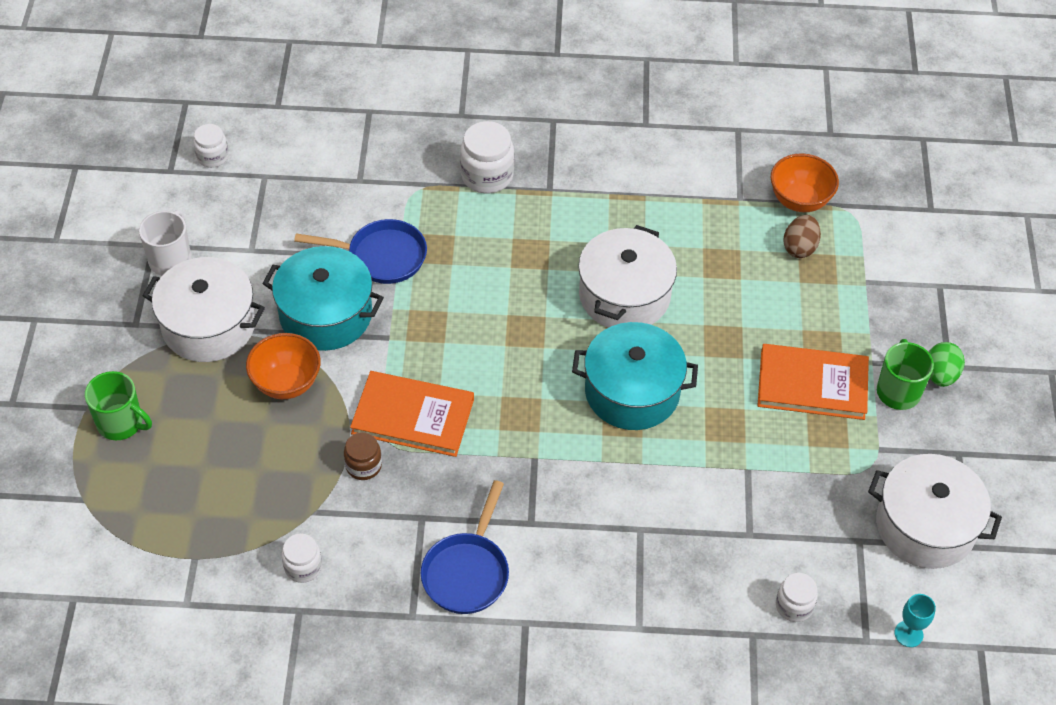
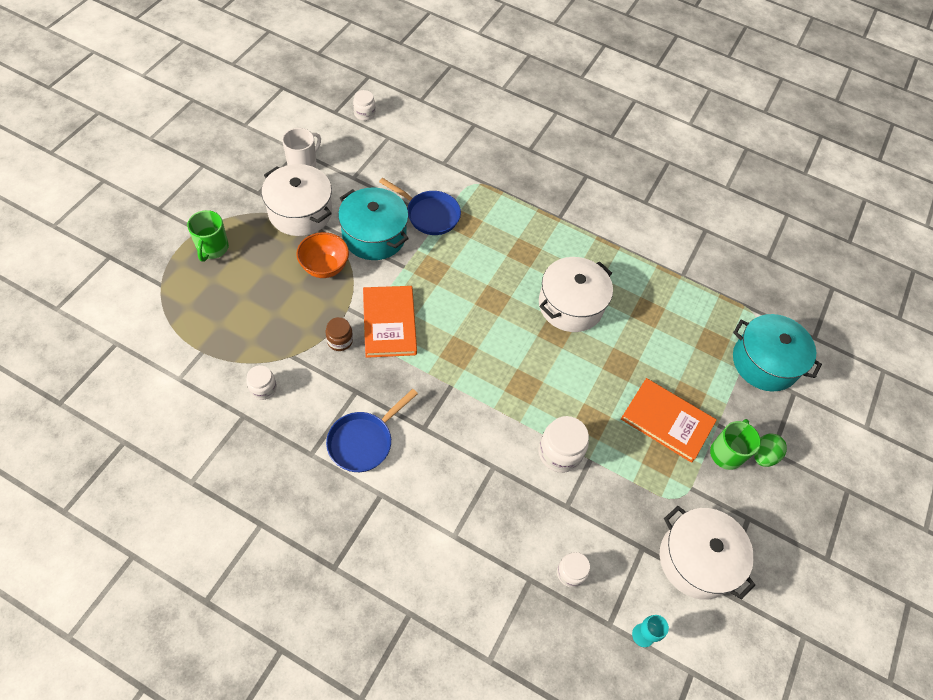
camera: 20 degrees right, 5 degrees up
(121, 423) = (212, 248): green mug -> green mug turned 45 degrees clockwise
(413, 416) = (389, 323): orange book -> orange book turned 45 degrees clockwise
(487, 175) = (524, 192): white jar -> white jar (559, 453)
(632, 391) = (540, 370): turquoise pot -> turquoise pot (764, 362)
(799, 200) = (723, 293): orange bowl -> none
(799, 247) = (707, 324): brown egg -> none

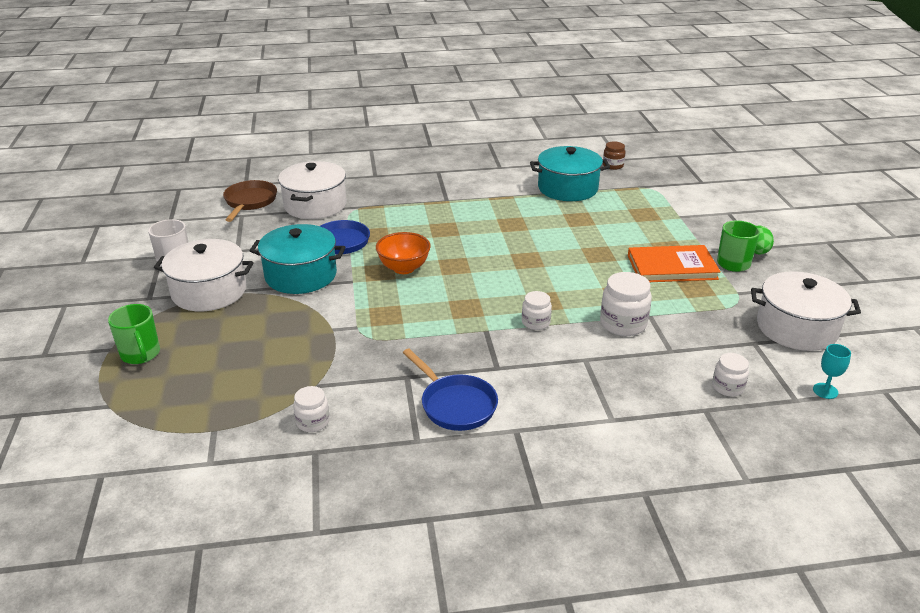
camera: 30 degrees left, 25 degrees down
(324, 267) = (277, 314): orange bowl -> orange bowl (404, 268)
(340, 341) = (350, 353): brown jar -> brown jar (613, 165)
(363, 441) = (455, 405): blue pan -> blue pan turned 45 degrees counterclockwise
(364, 114) = (201, 210): white jar -> white jar (535, 322)
(389, 323) = (382, 320): orange book -> none
(406, 124) = (250, 202): none -> brown pan
(570, 305) = (518, 241): white pot -> white pot (315, 205)
(764, 362) = (690, 207): turquoise pot -> turquoise pot (567, 188)

